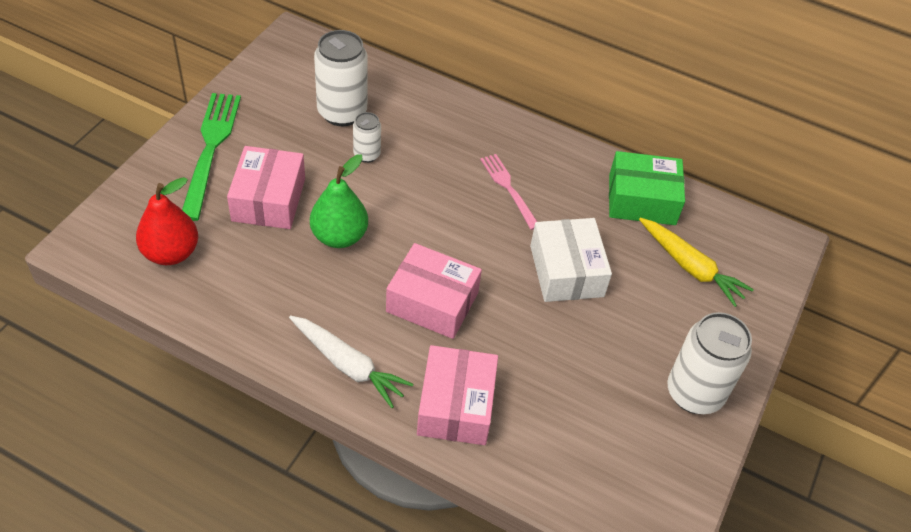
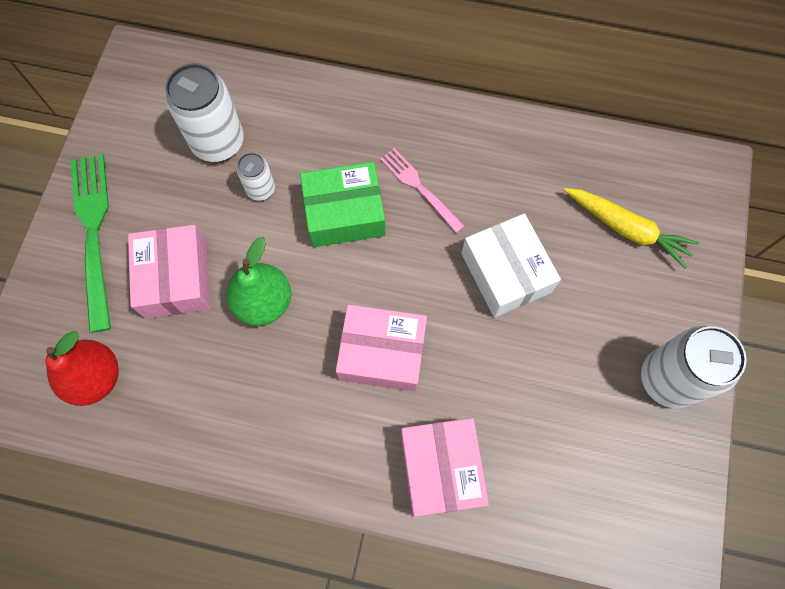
camera: 10 degrees left, 20 degrees up
(348, 365) = (320, 456): white carrot -> none
(642, 200) = (558, 160): green box -> green box (344, 213)

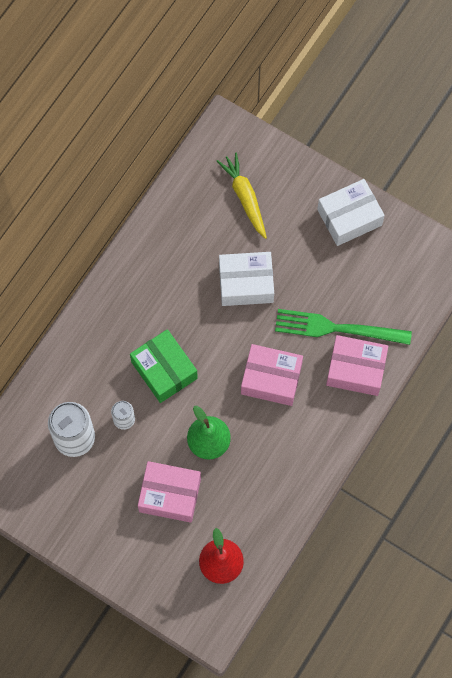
camera: 70 degrees left, 0 degrees up
(93, 231) = (112, 542): green fork -> green fork (335, 328)
(344, 213) = (164, 370): green box -> green box turned 45 degrees counterclockwise
(382, 353) = (271, 379): pink box -> pink box turned 75 degrees clockwise
(418, 187) = (163, 315): pink fork -> none
(627, 229) = (245, 197): yellow carrot -> yellow carrot turned 75 degrees counterclockwise
(667, 379) = (349, 217): white can -> white box

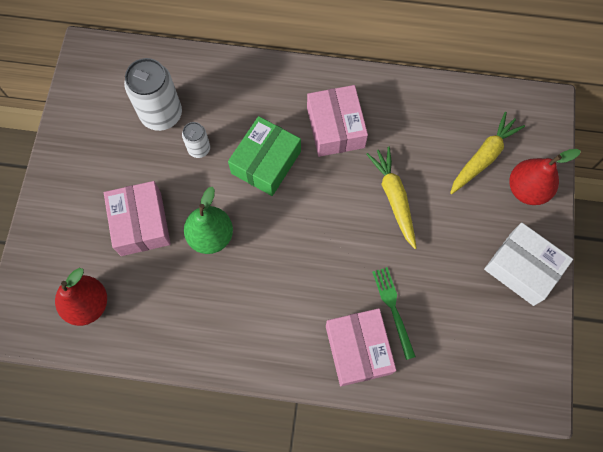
camera: 65 degrees right, 0 degrees up
(246, 283) = (394, 198): white box -> yellow carrot
(271, 379) = (305, 267): pink box -> pink box (335, 127)
(288, 179) = (527, 189): none -> red pear
(335, 328) = (393, 308): green fork -> green fork, size x0.60

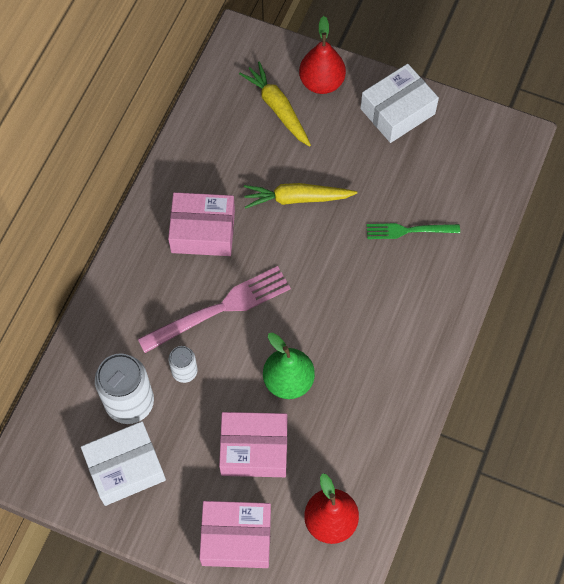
camera: 75 degrees left, 5 degrees down
(104, 127) = (125, 468): none -> white box
(266, 162) = (221, 308): green box -> pink fork
(358, 349) = (440, 272): pink box -> pink box (236, 538)

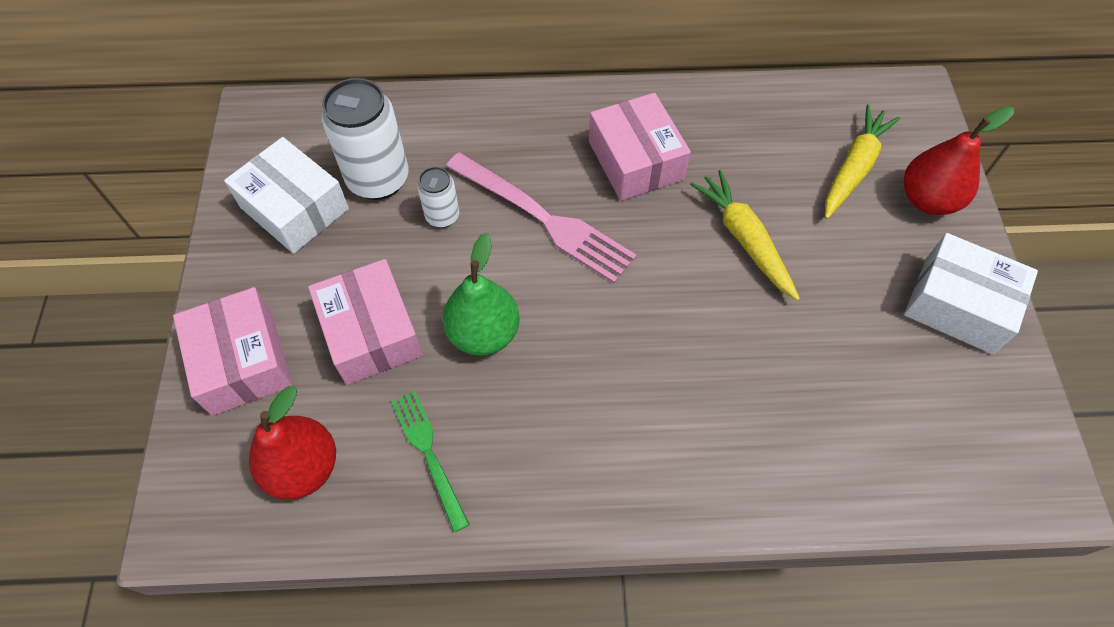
camera: 65 degrees right, 5 degrees down
(408, 231) = (787, 392): green fork -> green fork (428, 453)

